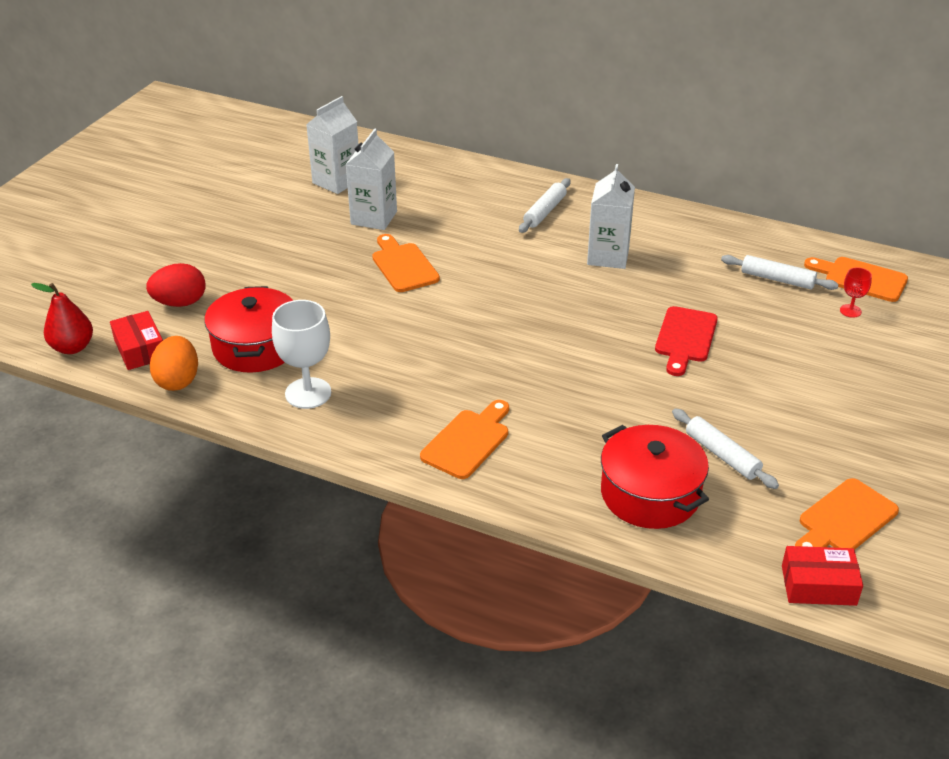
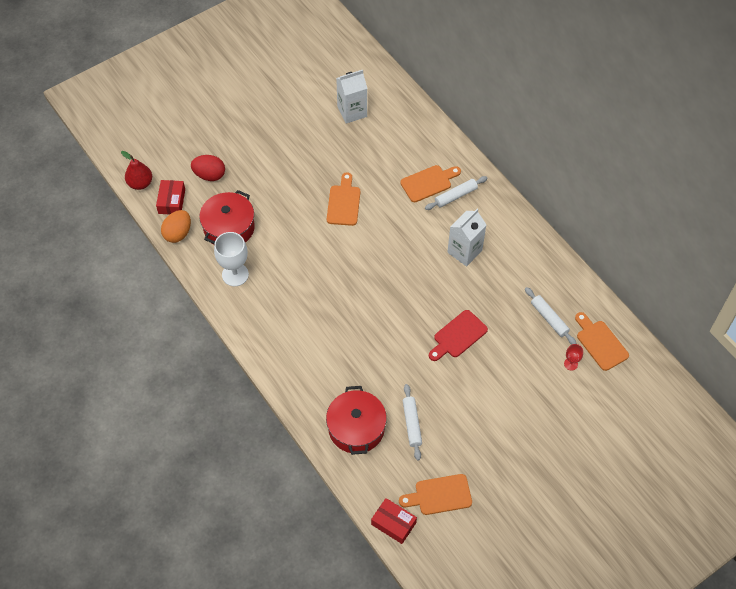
camera: 30 degrees right, 20 degrees up
(374, 218) = (353, 154): white carton -> none
(468, 441) = (292, 348): orange cutting board -> orange cutting board (428, 183)

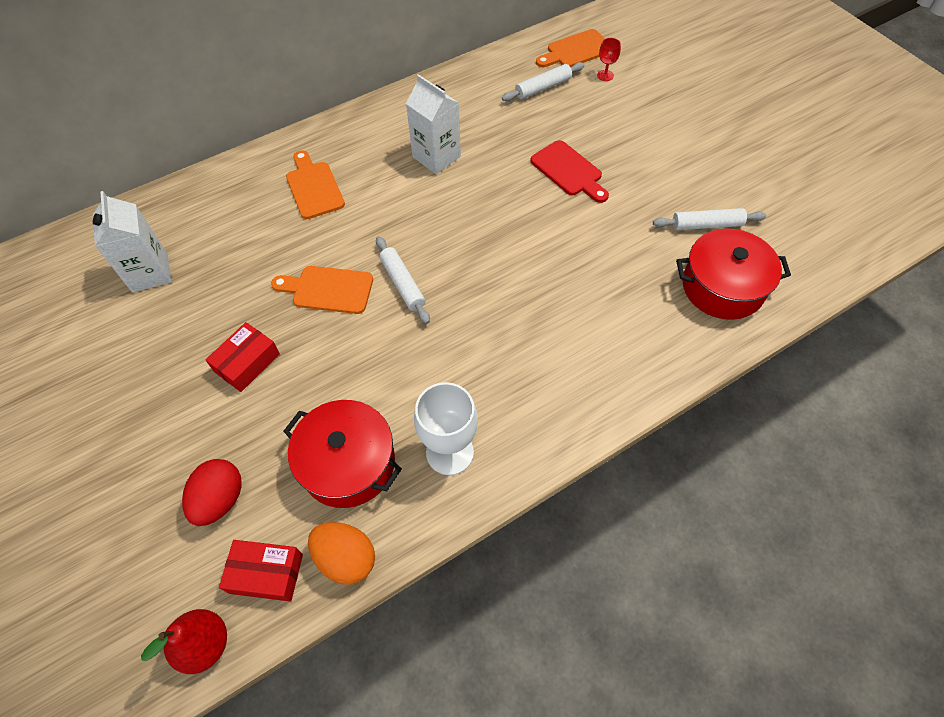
camera: 85 degrees left, 0 degrees up
(393, 523) = (857, 251): red box -> red box (247, 363)
(439, 495) = (804, 202): orange cutting board -> none
(455, 196) = (343, 160): white rolling pin -> white rolling pin (402, 284)

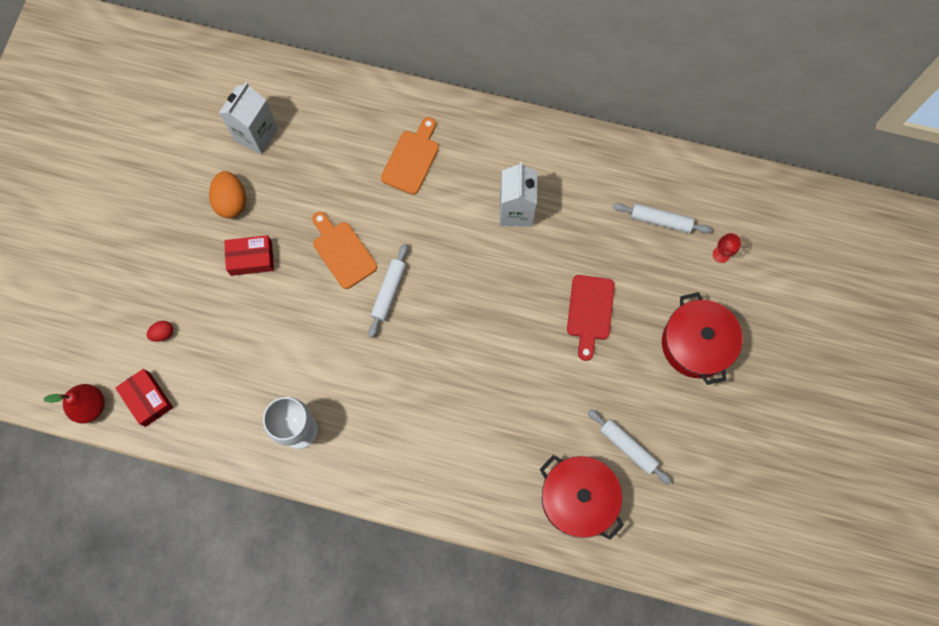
camera: 45 degrees right, 15 degrees up
(220, 499) = (163, 333): red egg -> red egg, size x0.54
(346, 558) = (190, 432): orange egg -> orange egg (231, 202)
(348, 463) = (242, 380): red pot -> red pot (696, 344)
(576, 50) = (729, 209): orange cutting board -> none

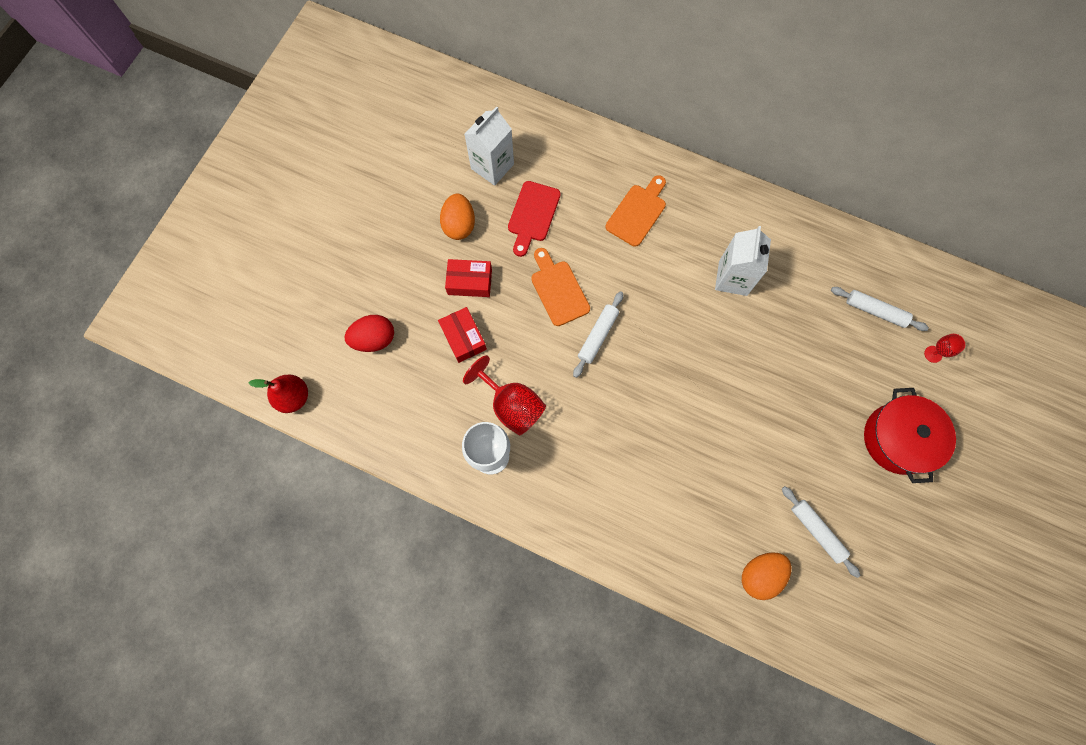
camera: 10 degrees right, 0 degrees up
(147, 399) = (349, 400): red box -> red box (463, 338)
(163, 333) = (374, 339): red egg -> red egg, size x1.87
(312, 376) = (511, 405): none -> red goblet
(578, 498) = (760, 574): red pot -> orange egg
(590, 312) = (794, 389): red cutting board -> red cutting board (532, 215)

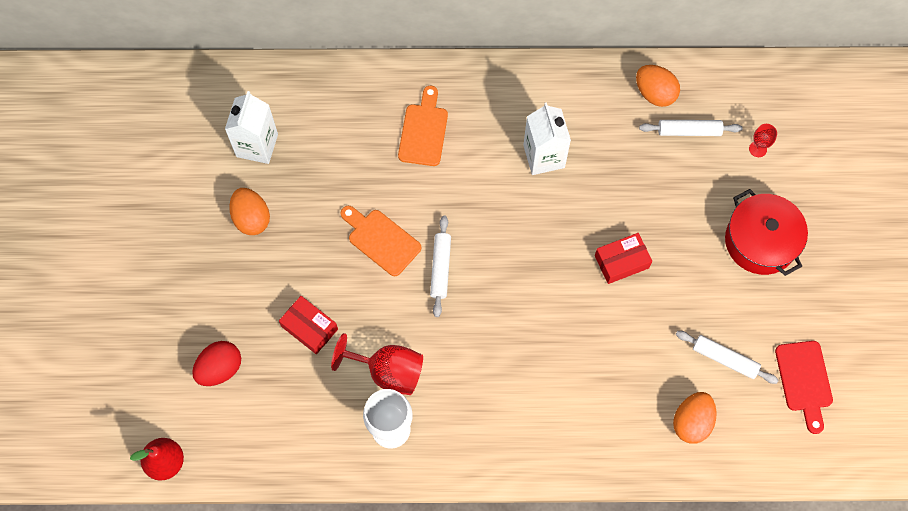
camera: 25 degrees left, 5 degrees down
(469, 282) = (289, 270): red box -> red box (621, 262)
(532, 215) = (321, 177): red cutting board -> red cutting board (804, 380)
(858, 265) = (654, 94): none -> orange egg

